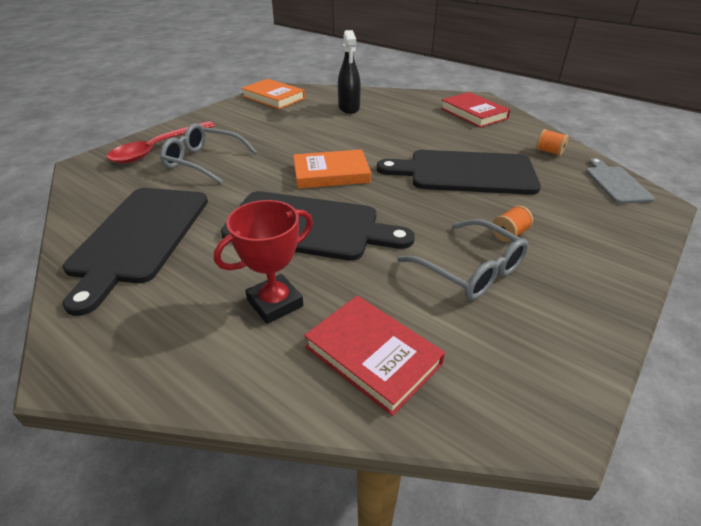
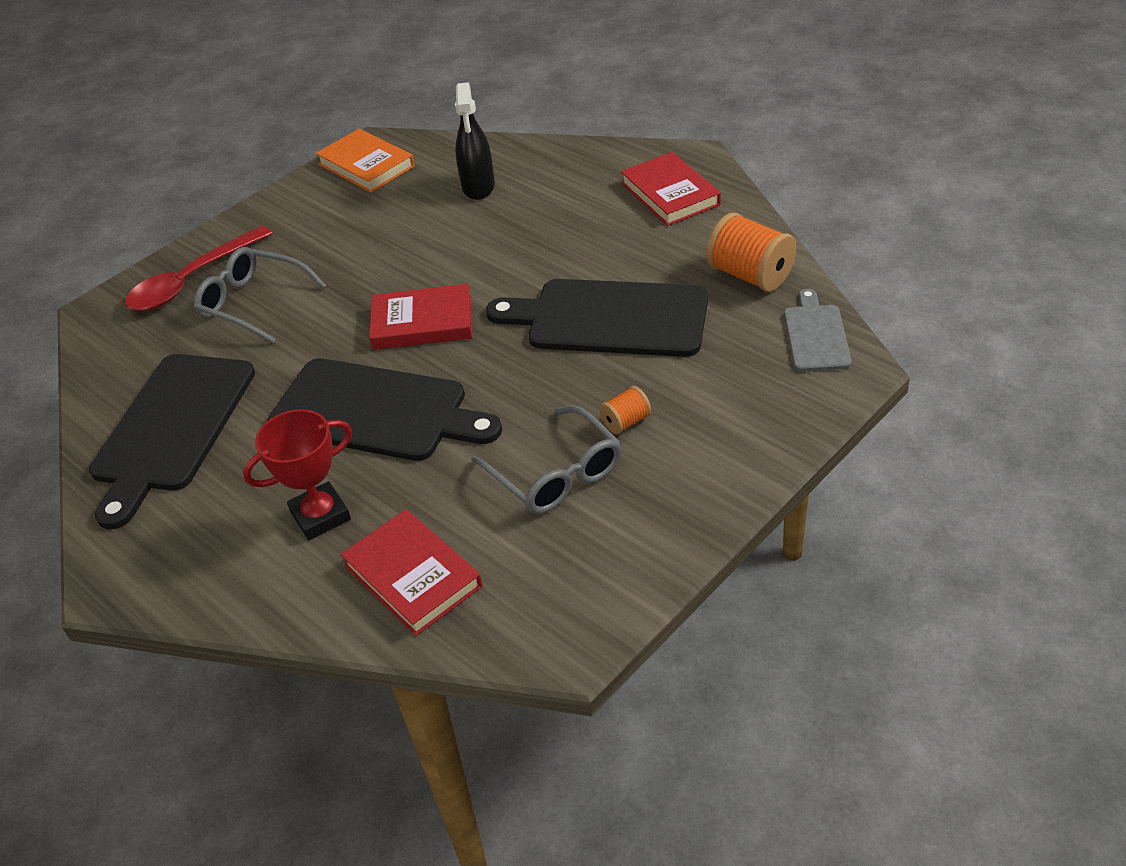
camera: 10 degrees right, 5 degrees up
(331, 173) = (422, 323): orange book -> red book
(549, 151) = (750, 275): orange spool -> orange spool, size x1.91

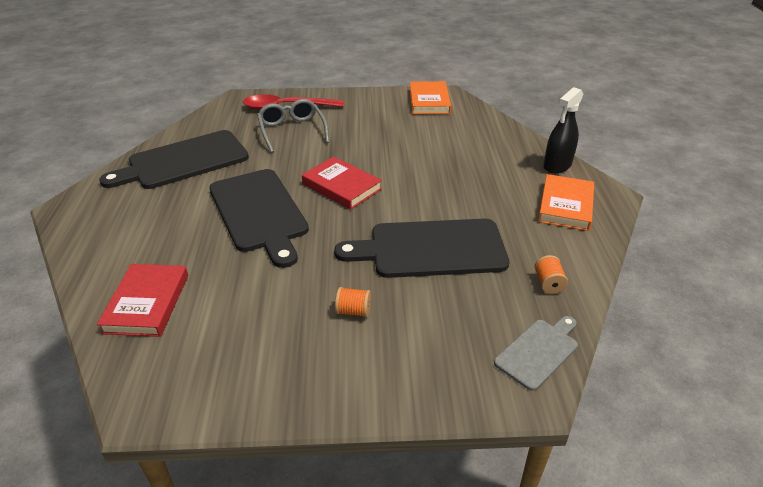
camera: 40 degrees right, 5 degrees down
(320, 515) = (165, 242): red trophy -> none
(478, 187) = (466, 140): black spray bottle -> black spray bottle (557, 165)
(555, 473) = (279, 309): grey glasses -> none
(609, 318) = (431, 249): black cutting board -> black cutting board turned 60 degrees counterclockwise
(670, 194) = (565, 206): red book -> orange book
(750, 275) = (548, 283): orange spool -> orange spool, size x0.52

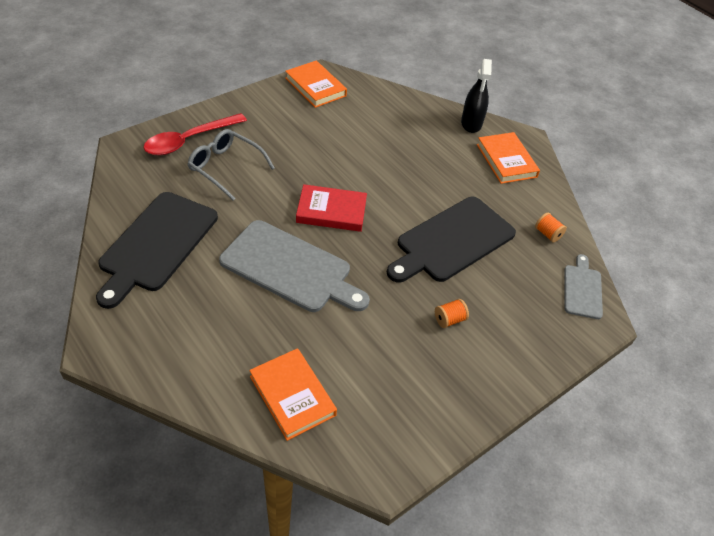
camera: 40 degrees left, 10 degrees up
(147, 303) = (292, 396): red book -> orange book
(259, 213) = (290, 268): black cutting board -> grey cutting board

